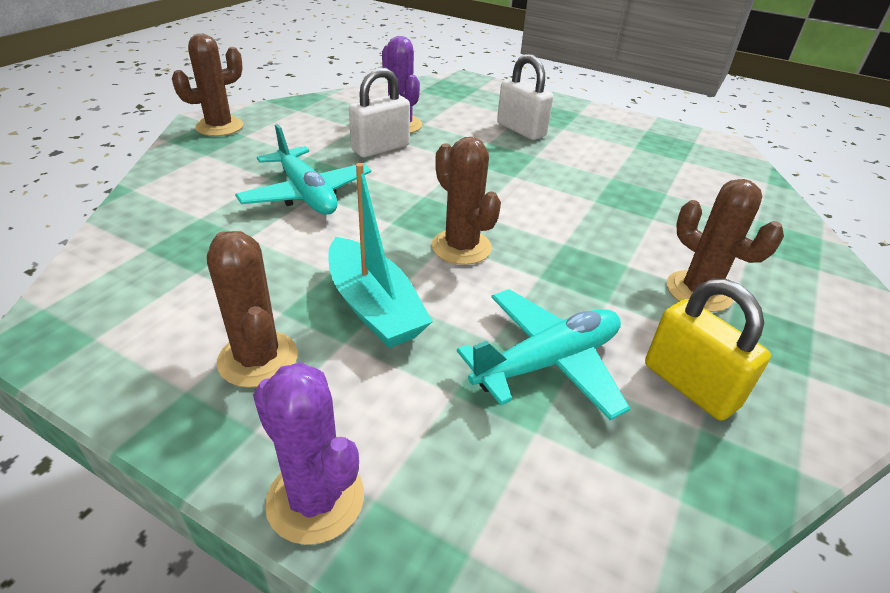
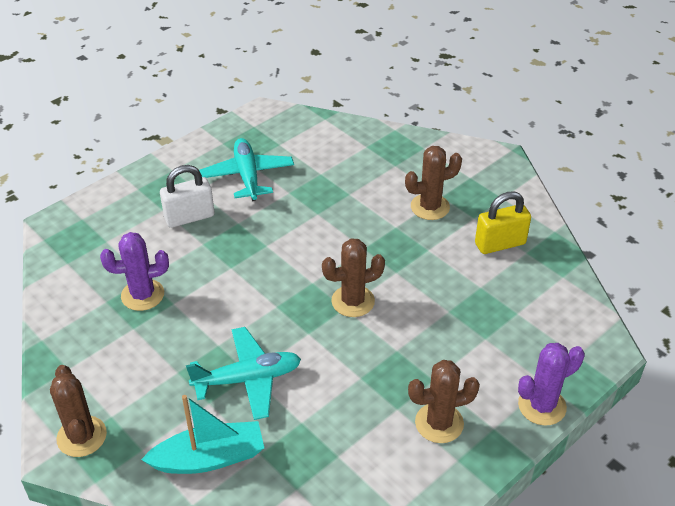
camera: 70 degrees left, 5 degrees up
(374, 307) = (405, 360): turquoise boat -> turquoise boat (209, 458)
(380, 148) = (184, 317): white padlock -> none
(547, 362) = (471, 293): turquoise plane -> turquoise plane (247, 176)

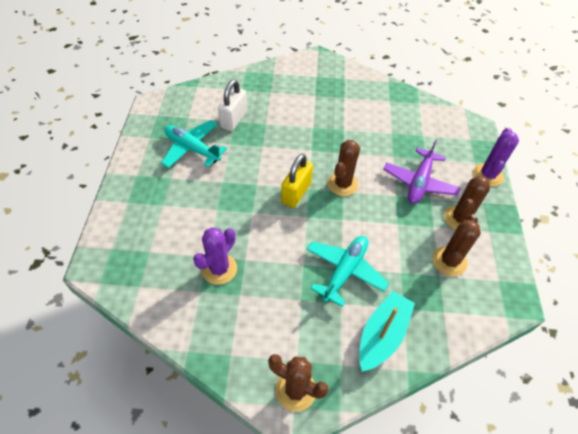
camera: 45 degrees left, 10 degrees up
(189, 217) = (187, 198): white padlock -> white padlock (234, 119)
(430, 207) = (316, 105): brown cactus -> brown cactus (449, 261)
(442, 356) = (419, 182): none -> purple plane
(500, 244) = (373, 104): yellow padlock -> yellow padlock (296, 193)

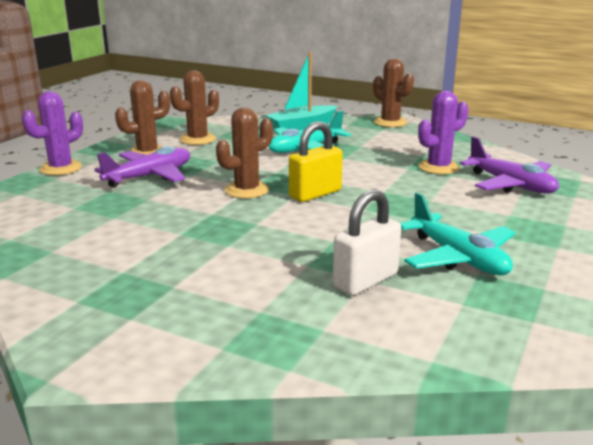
camera: 155 degrees left, 30 degrees down
(159, 253) = (510, 185): none -> purple plane

